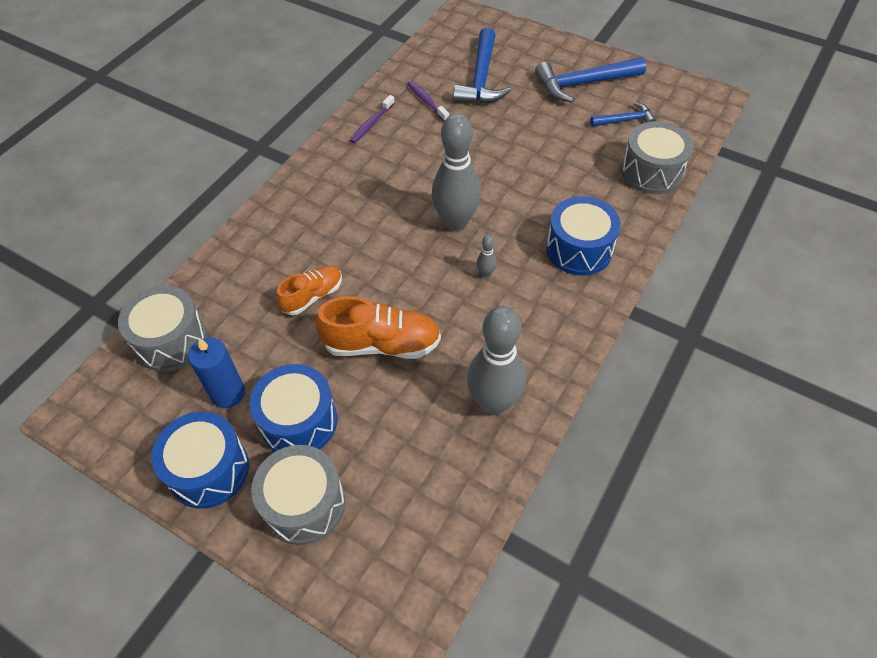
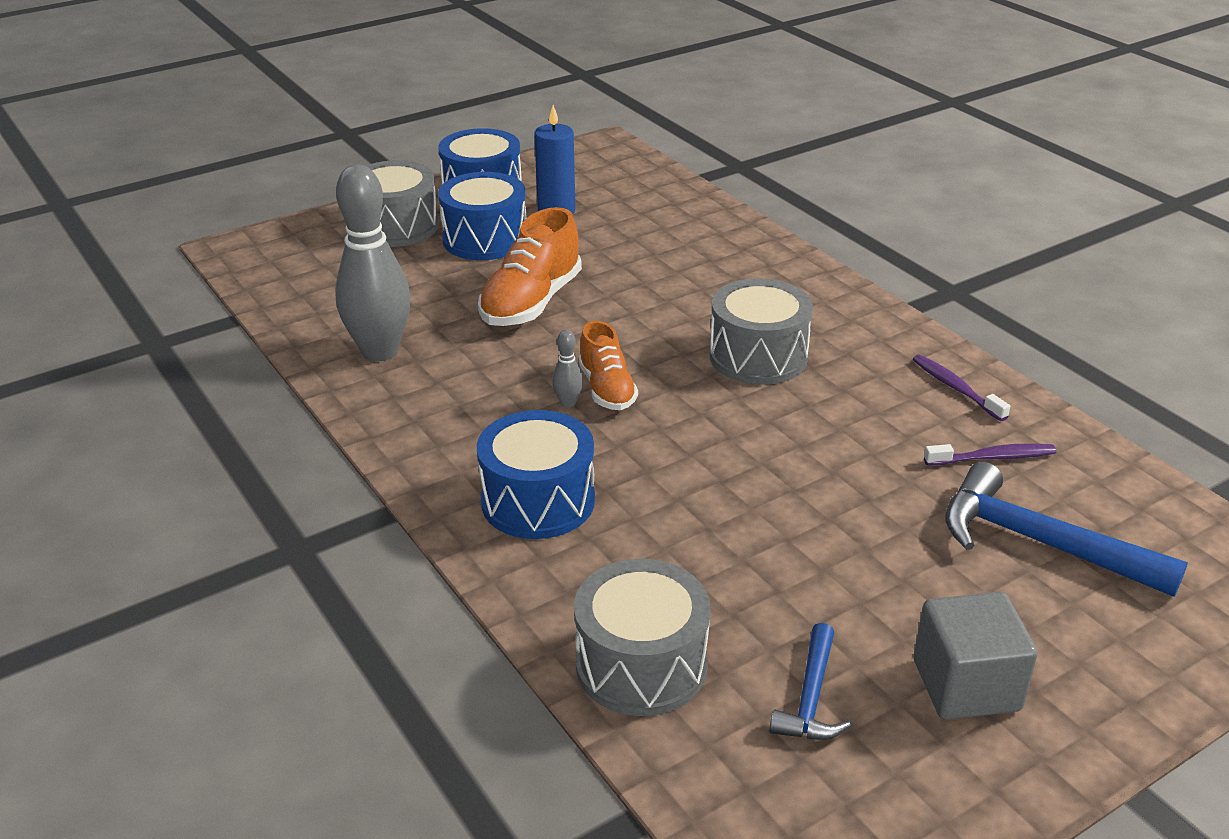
camera: 115 degrees right, 20 degrees down
(171, 341) = (651, 193): grey drum -> grey drum (758, 356)
(312, 296) = (641, 276): orange shoe -> orange shoe (607, 389)
(455, 222) = (682, 406): grey bowling pin -> none
(583, 84) = (966, 685): blue hammer -> grey cube

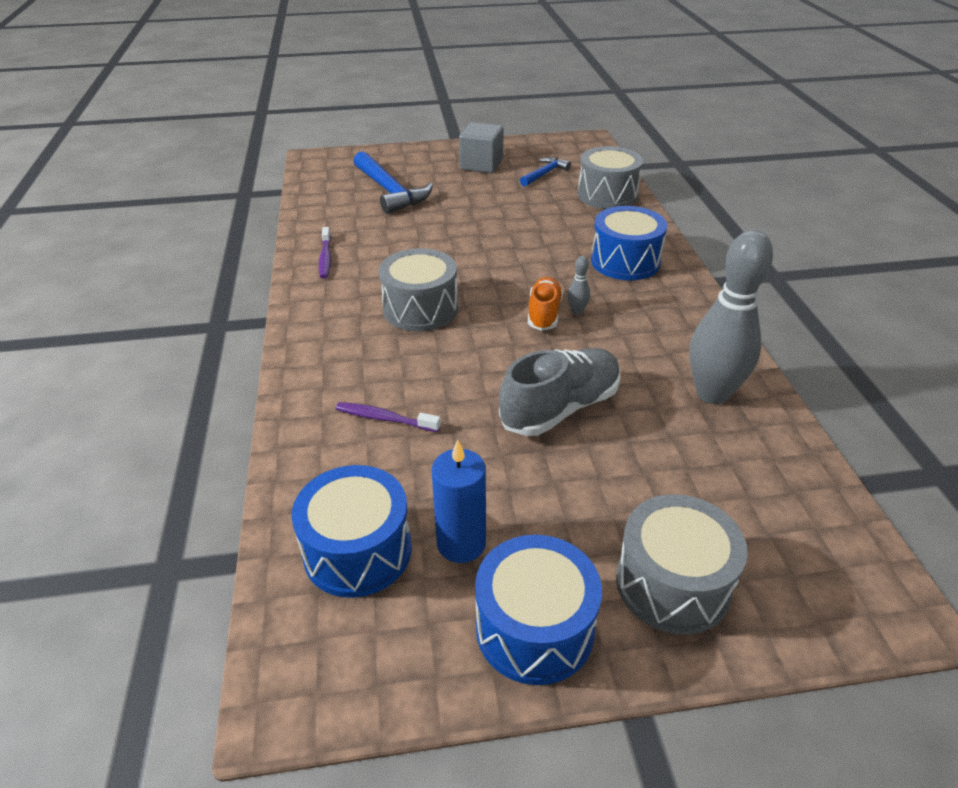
camera: 155 degrees left, 5 degrees up
(485, 239) = (569, 518): blue drum -> blue drum (357, 551)
(531, 302) = (560, 408): orange shoe -> grey shoe
(993, 458) = (360, 223): purple toothbrush -> purple toothbrush (384, 418)

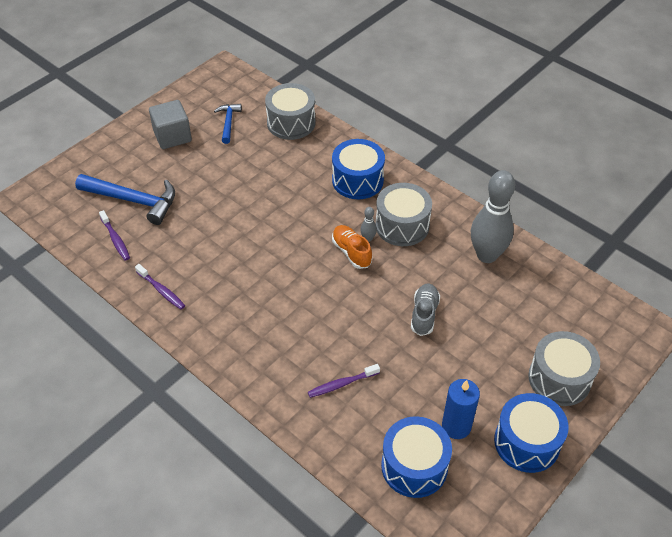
camera: 40 degrees left, 10 degrees up
(340, 209) = (115, 239): none -> purple toothbrush
(420, 309) = (275, 294): grey drum -> grey drum (402, 225)
(560, 408) = (424, 314): grey shoe -> grey shoe, size x0.63

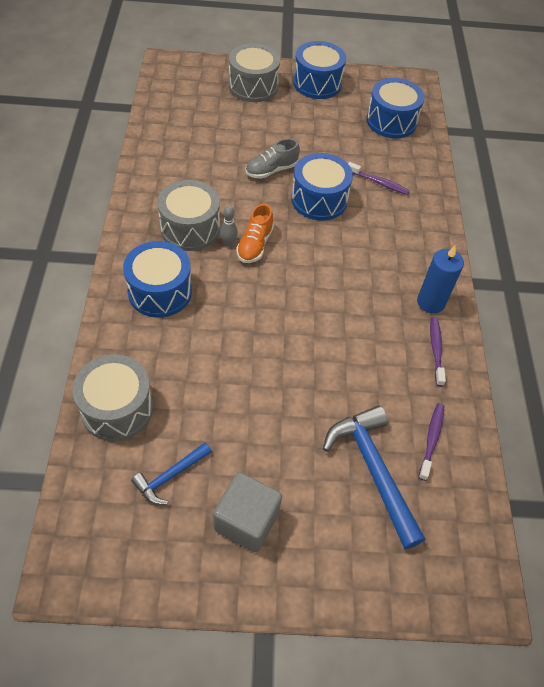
camera: 135 degrees left, 5 degrees up
(361, 324) = (319, 199): none -> blue drum
(456, 426) = (342, 115): blue candle -> blue candle (430, 302)
(487, 255) = (173, 162): grey bowling pin -> none

